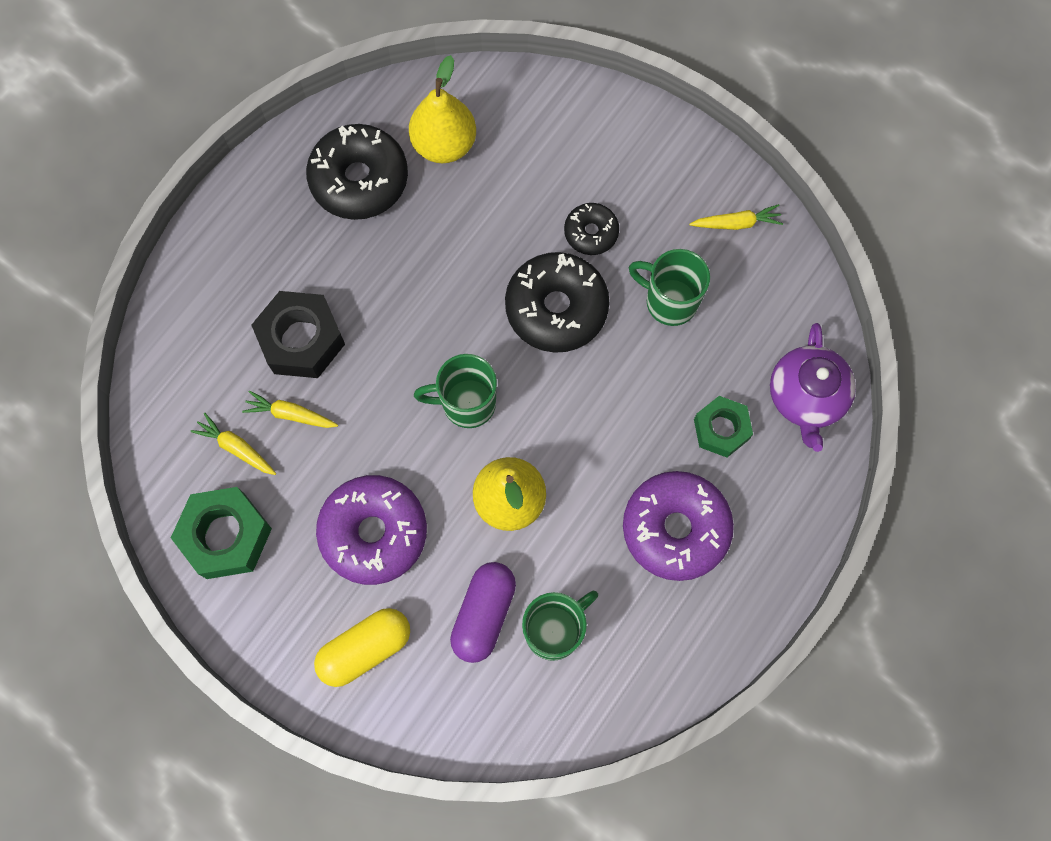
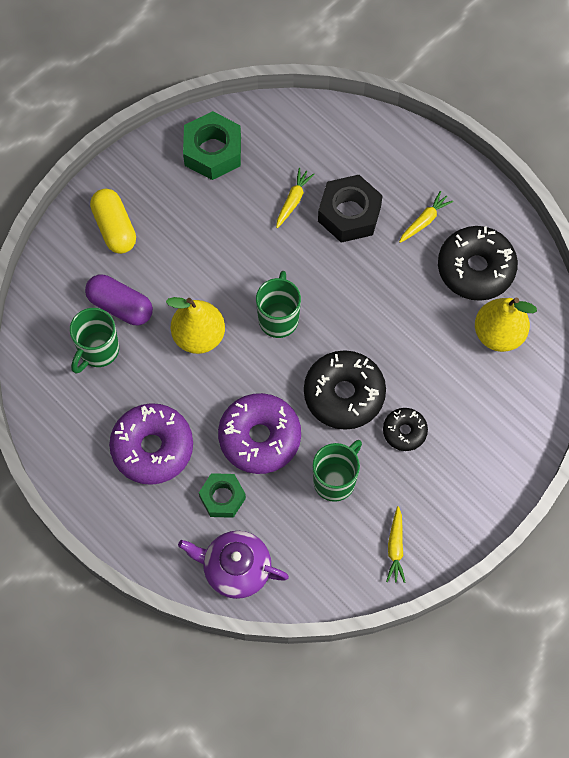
camera: 100 degrees right, 5 degrees down
(236, 448) = (275, 164): yellow carrot -> yellow carrot (424, 221)
(374, 532) = (194, 243): purple donut -> purple donut (259, 437)
(554, 630) = (98, 351): green mug -> green mug turned 60 degrees clockwise

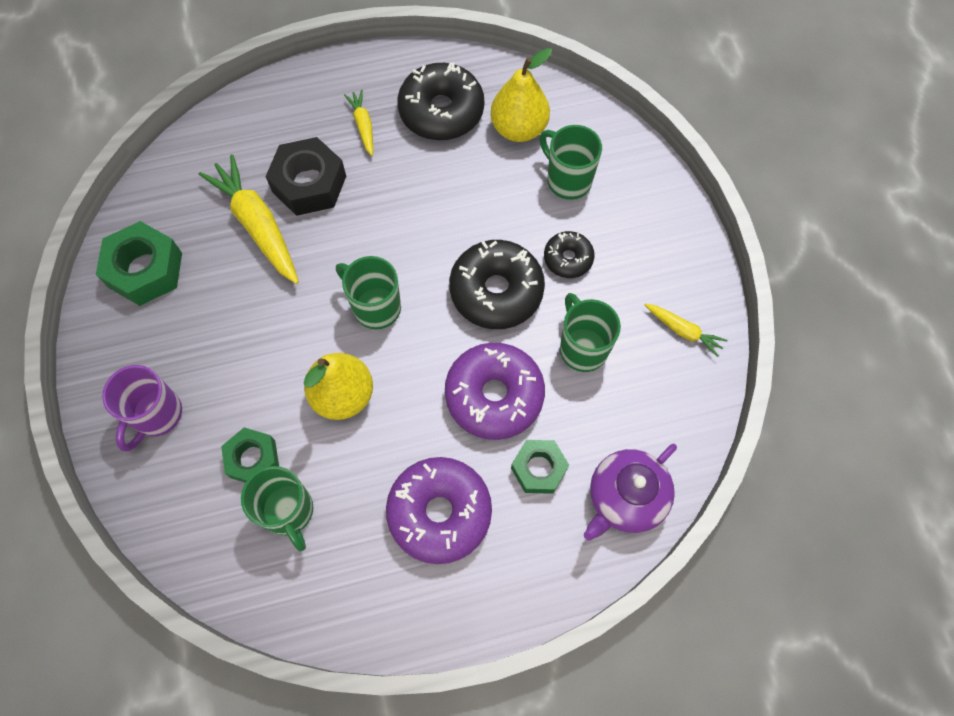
camera: 60 degrees left, 0 degrees up
(115, 228) = (157, 415): yellow capsule -> purple mug
(120, 306) = (253, 459): purple capsule -> green nut
(293, 201) = (257, 225): yellow carrot -> yellow carrot, size x1.96
(475, 395) = (567, 180): none -> green mug

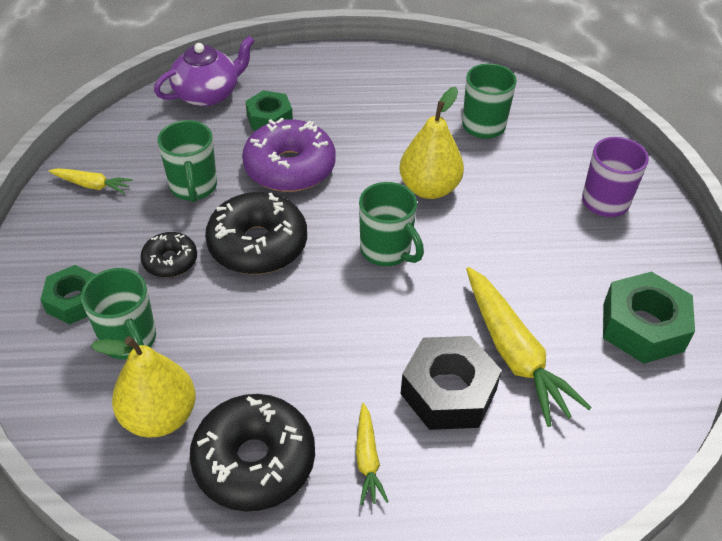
camera: 170 degrees left, 20 degrees down
(253, 459) = (513, 159): green nut -> green nut (74, 301)
(439, 512) = (359, 107): purple donut -> none
(683, 331) = (92, 185): yellow carrot -> yellow carrot turned 150 degrees clockwise

